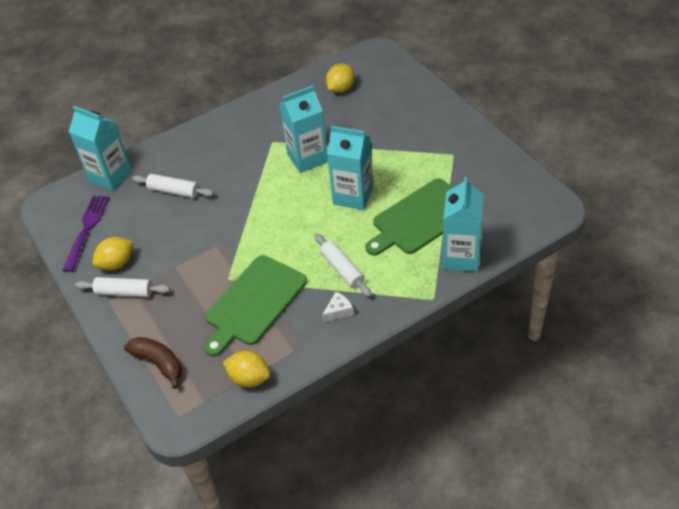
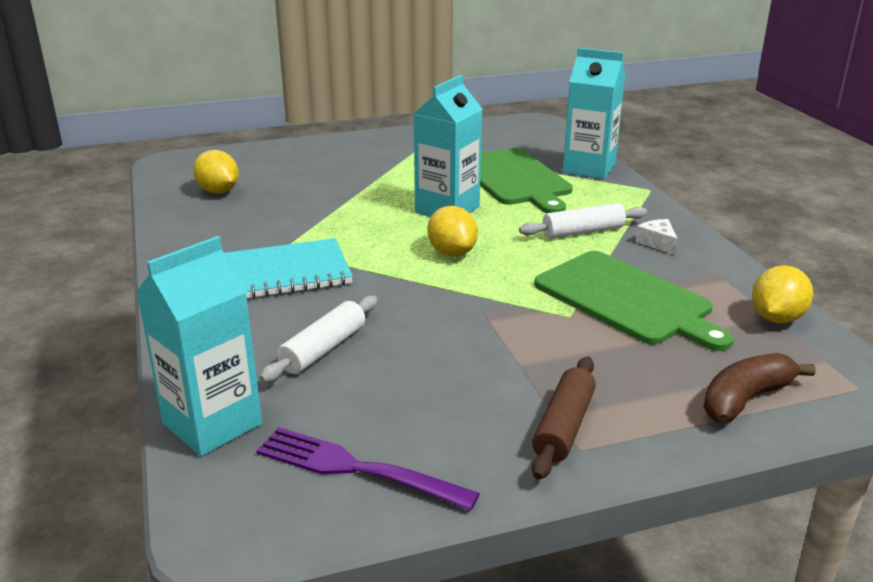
camera: 80 degrees left, 20 degrees down
(117, 263) = (481, 431): yellow lemon -> yellow lemon (452, 253)
(124, 292) = (564, 427): white rolling pin -> brown rolling pin
(246, 152) = (286, 272): none -> turquoise notebook
(307, 158) = (345, 229): turquoise carton -> none

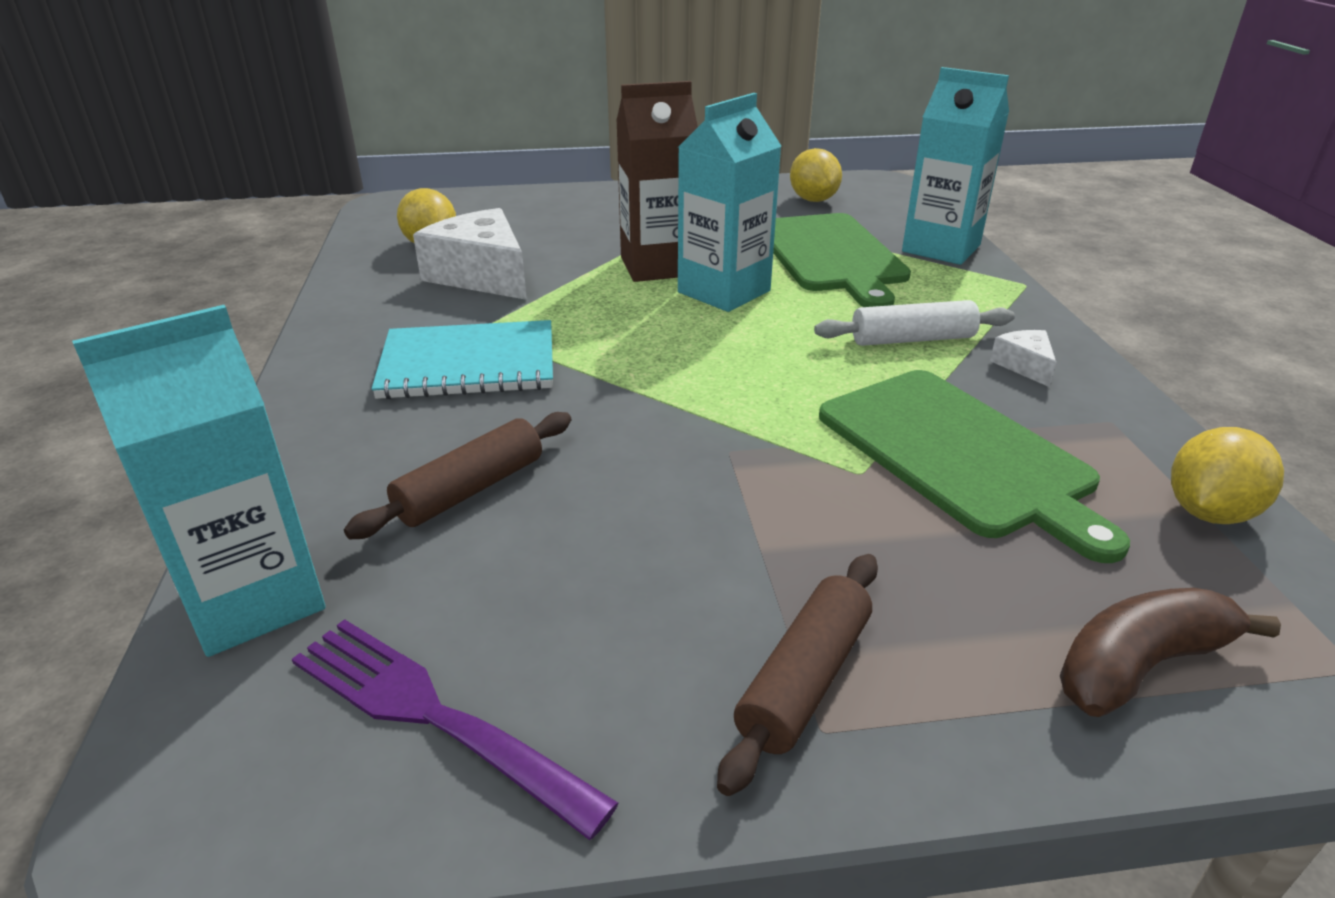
camera: 10 degrees right, 5 degrees up
(267, 211) = (481, 275): none -> white cheese
(323, 349) = (470, 489): white rolling pin -> brown rolling pin
(394, 195) = (657, 266): none -> brown carton
(452, 253) = (711, 355): yellow lemon -> yellow lemon (813, 200)

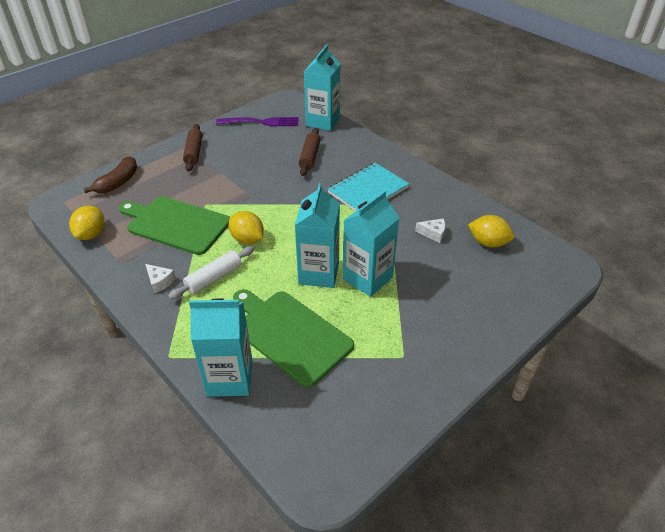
camera: 145 degrees right, 10 degrees up
(481, 275) = (433, 234): white cheese -> white cheese, size x0.47
(657, 266) = (367, 278): brown carton -> turquoise carton
(813, 200) = (349, 411): yellow lemon -> yellow lemon (247, 239)

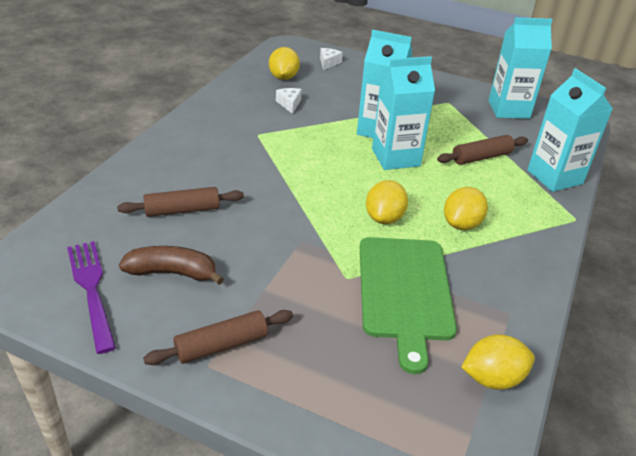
camera: 115 degrees left, 5 degrees down
(118, 182) = (359, 415): brown banana -> brown banana (173, 273)
(160, 282) = (504, 264): white cheese -> white cheese (328, 63)
(214, 278) = (461, 224): white rolling pin -> yellow lemon
(289, 334) = (481, 157): green cutting board -> brown rolling pin
(323, 121) = (75, 219): turquoise carton -> turquoise carton (508, 109)
(368, 190) = (237, 150): turquoise notebook -> none

